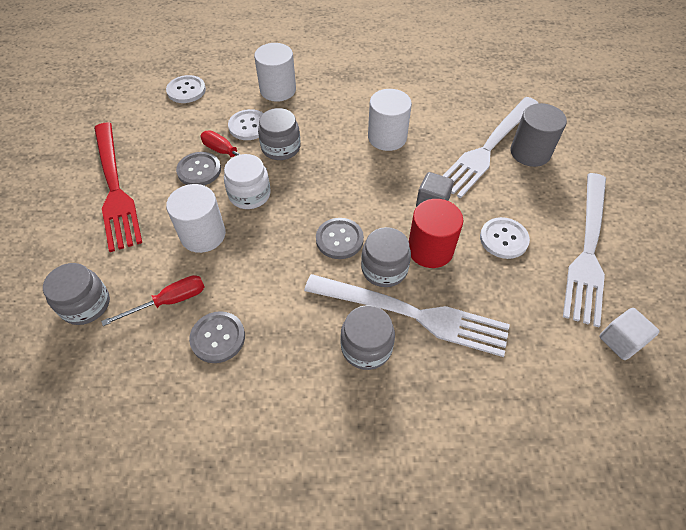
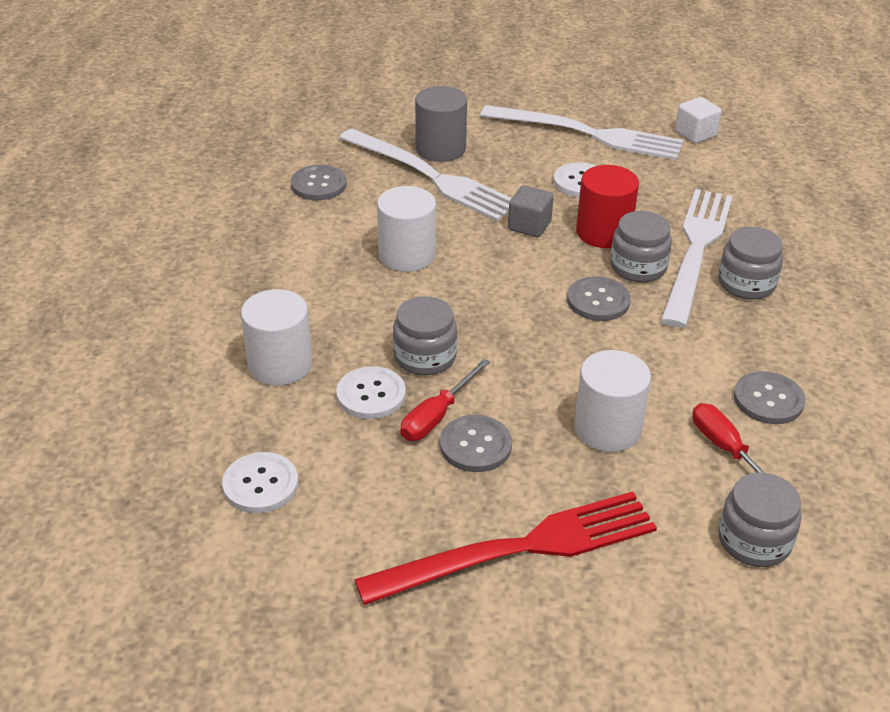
camera: 90 degrees left, 15 degrees down
(249, 194) = (525, 385): white jar -> none
(464, 93) = (318, 184): none -> grey button

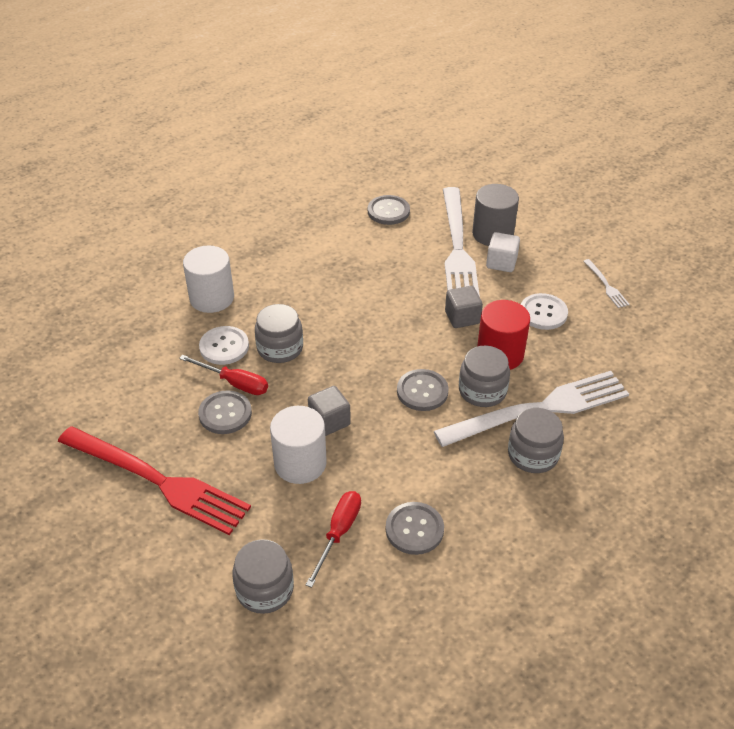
camera: 50 degrees right, 5 degrees up
(260, 484) = (113, 350): white button -> none
(407, 255) = (365, 285): white cylinder -> none
(437, 415) = (234, 383): red screwdriver -> red screwdriver turned 150 degrees counterclockwise
(571, 379) = (329, 421): none -> grey cube
(588, 134) = (606, 285): white fork -> white fork, size x0.41
(695, 134) = (686, 335): white cube -> white cube (501, 263)

